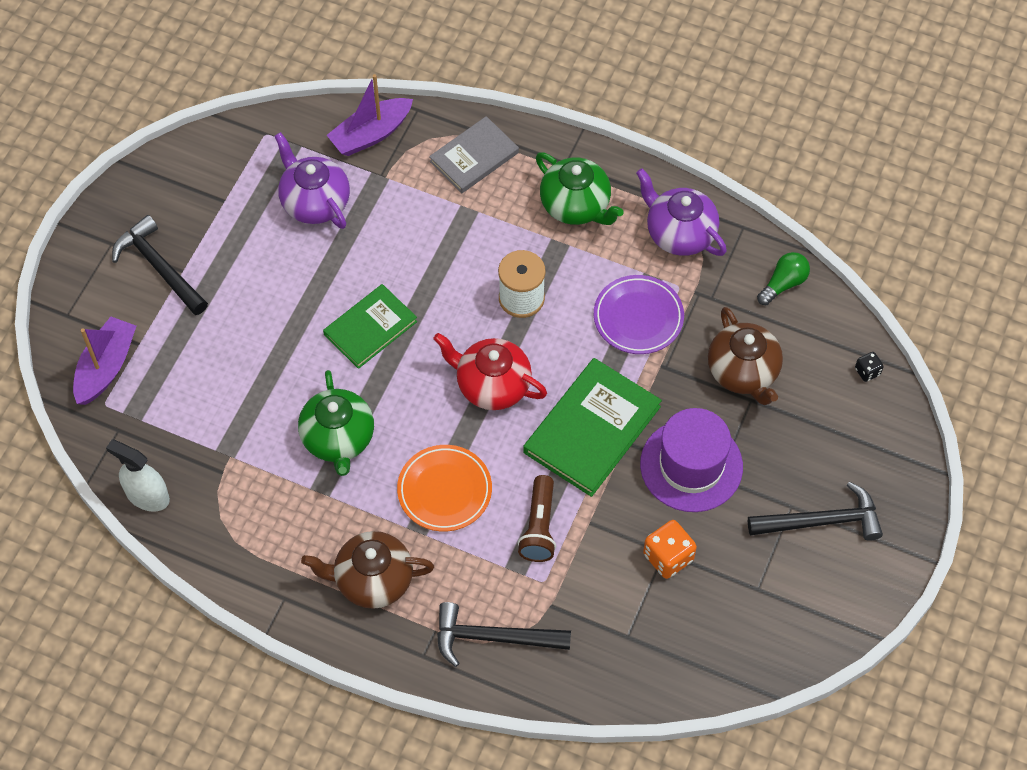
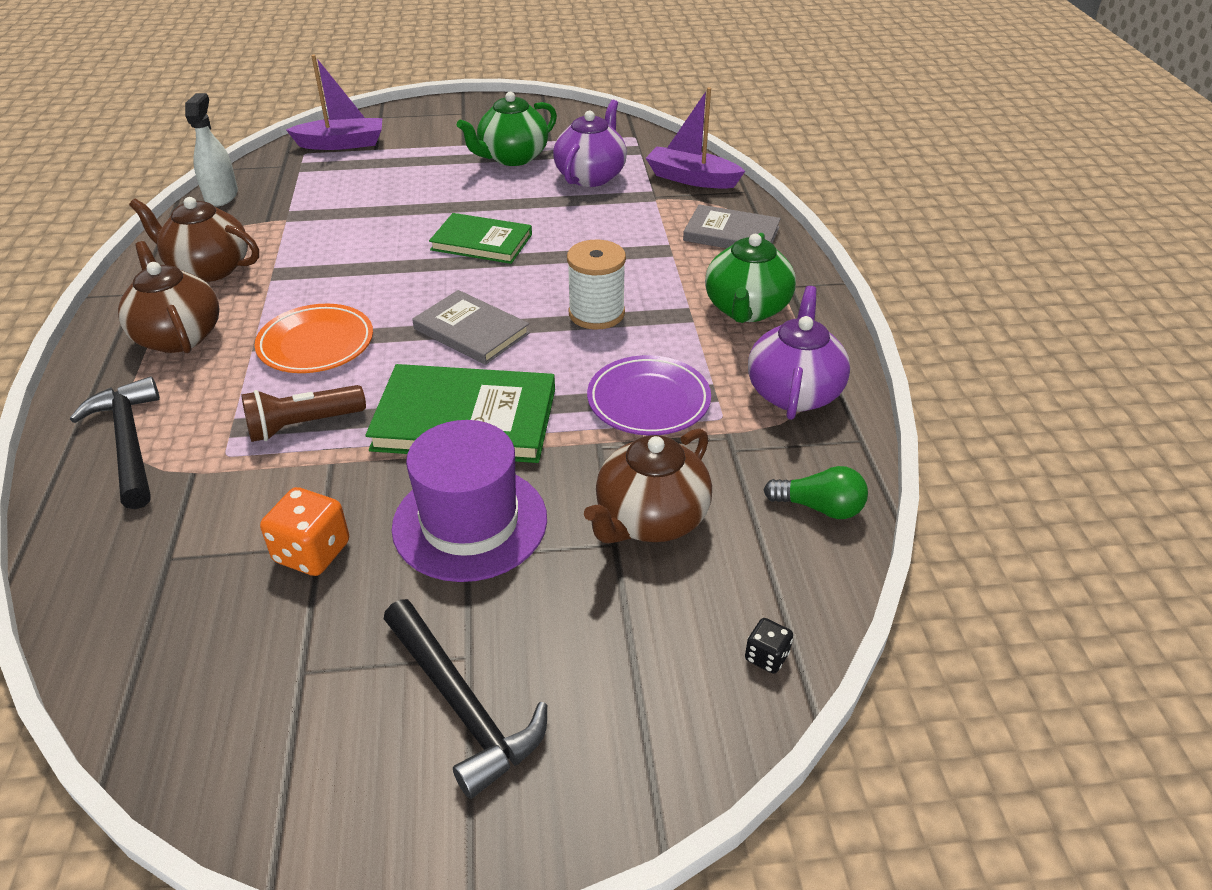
camera: 60 degrees right, 20 degrees down
(159, 267) = (457, 135): black hammer -> none
(279, 536) = (209, 269): none -> brown teapot
(338, 439) = (341, 265): green teapot -> green teapot (512, 157)
(492, 385) = (471, 331): red teapot -> grey book

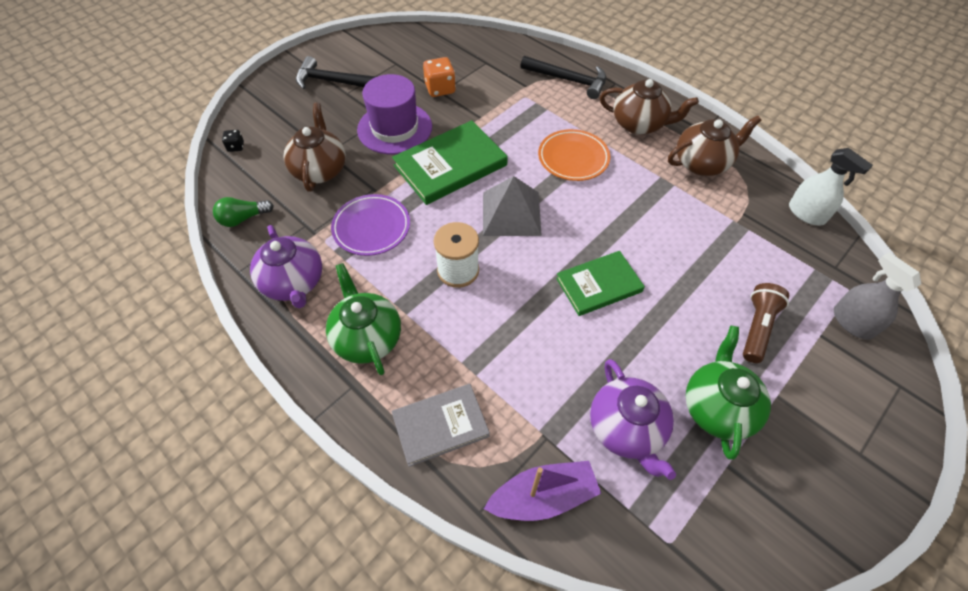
camera: 140 degrees right, 15 degrees up
(303, 425) = (515, 123): brown flashlight -> brown flashlight (757, 328)
(342, 144) = (852, 322): purple boat -> grey spray bottle
(471, 331) = (511, 213): grey book -> grey pyramid

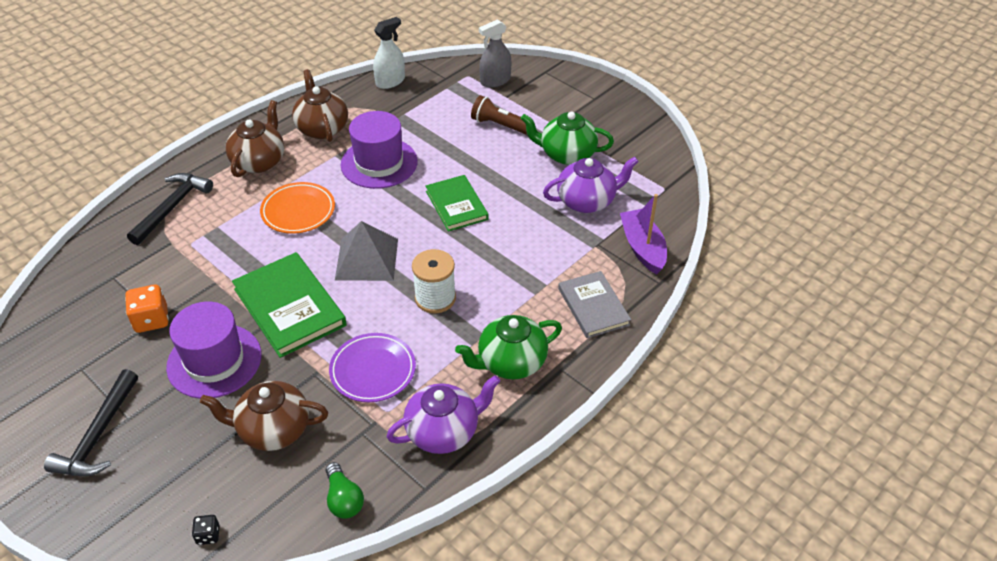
camera: 90 degrees left, 10 degrees down
(656, 213) = (379, 163): none -> purple hat

